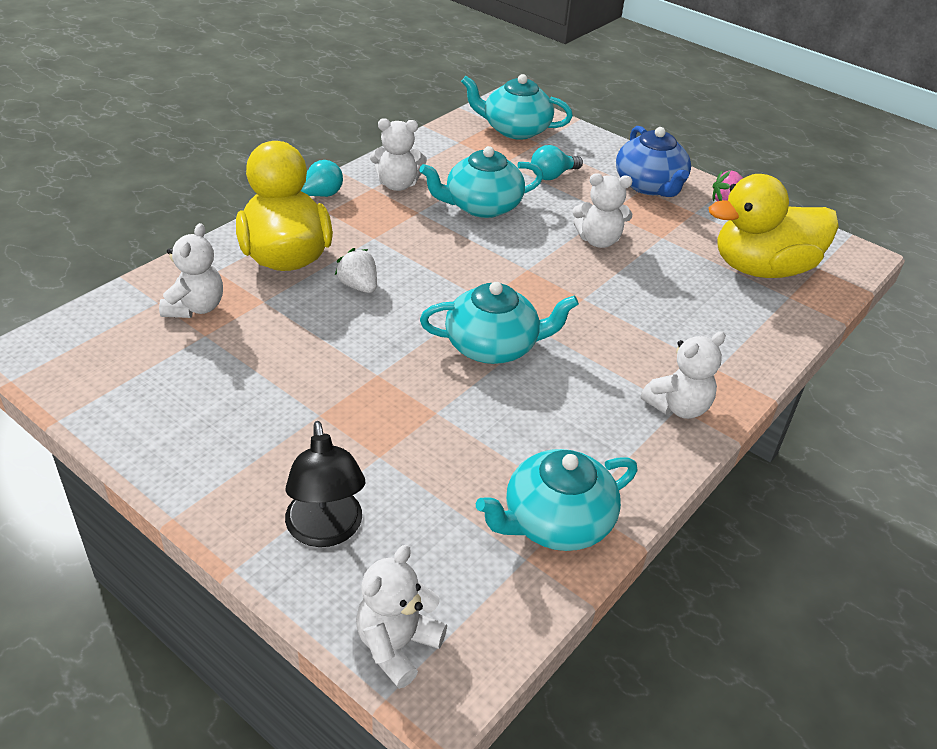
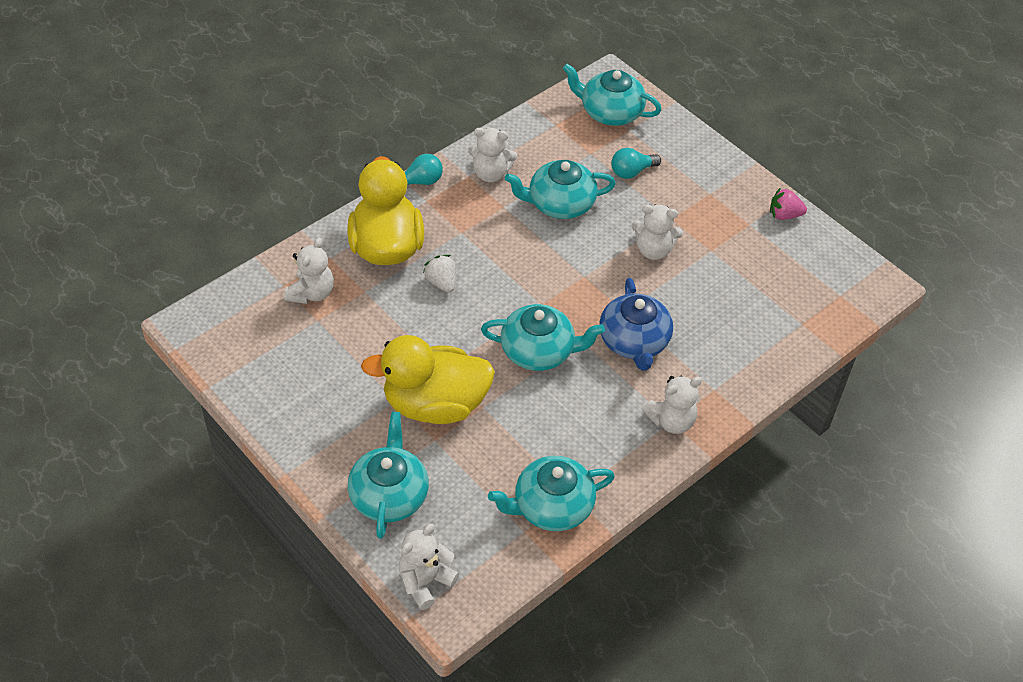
camera: 10 degrees right, 10 degrees up
(326, 531) = (389, 495): black lamp -> turquoise teapot
(649, 185) = (718, 190): blue teapot -> blue teapot (634, 342)
(762, 268) = (789, 292): yellow duck -> yellow duck (435, 404)

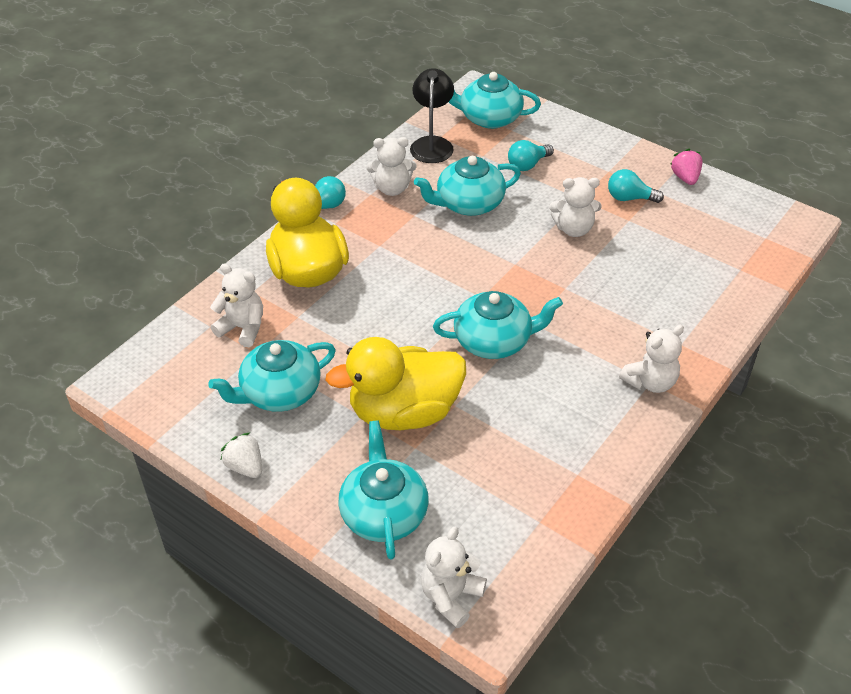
camera: 10 degrees left, 5 degrees down
(312, 293) = (242, 328): white teddy bear -> white teddy bear turned 75 degrees counterclockwise
(441, 282) = (374, 294): white strawberry -> white strawberry (245, 467)
(544, 131) = (432, 144): none -> black lamp
(551, 506) = (559, 490): turquoise teapot -> turquoise teapot (279, 392)
(634, 342) = (586, 315): blue teapot -> none
(720, 227) = (629, 198): none -> turquoise light bulb
(784, 215) = (685, 178): pink strawberry -> pink strawberry turned 90 degrees clockwise

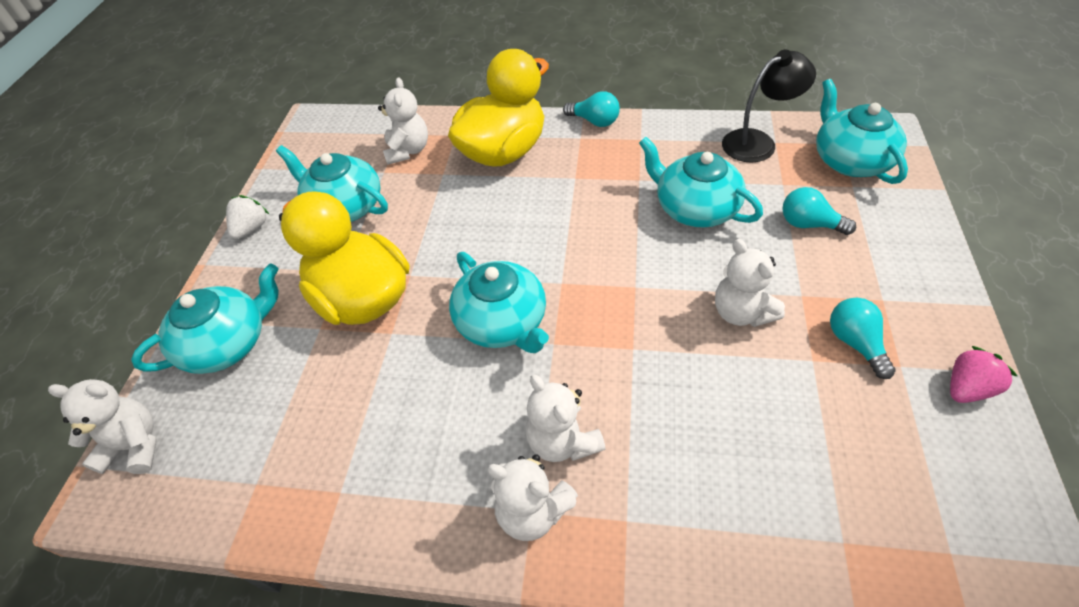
camera: 65 degrees right, 5 degrees up
(392, 188) = (662, 148): white teddy bear -> white teddy bear (562, 441)

